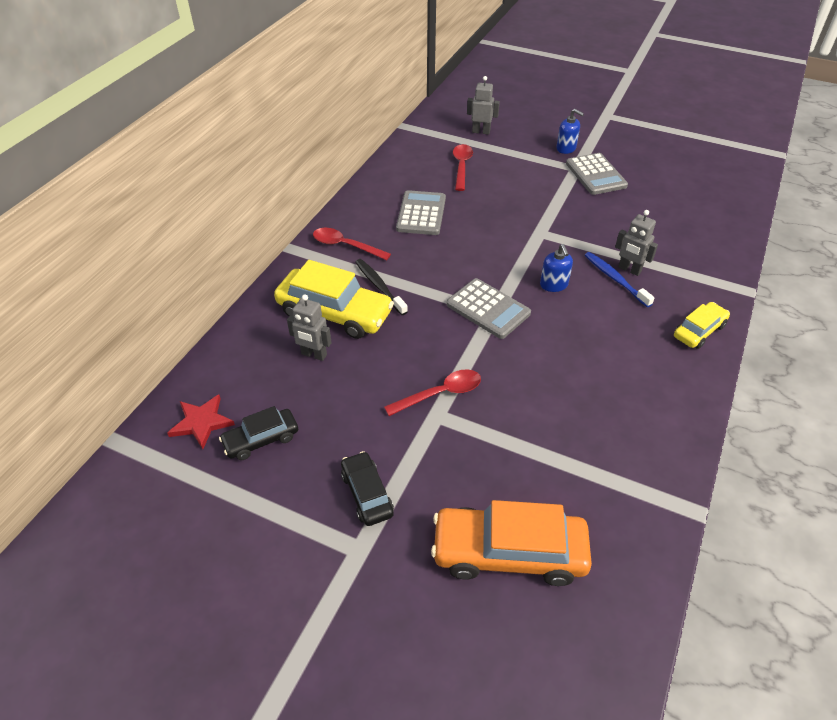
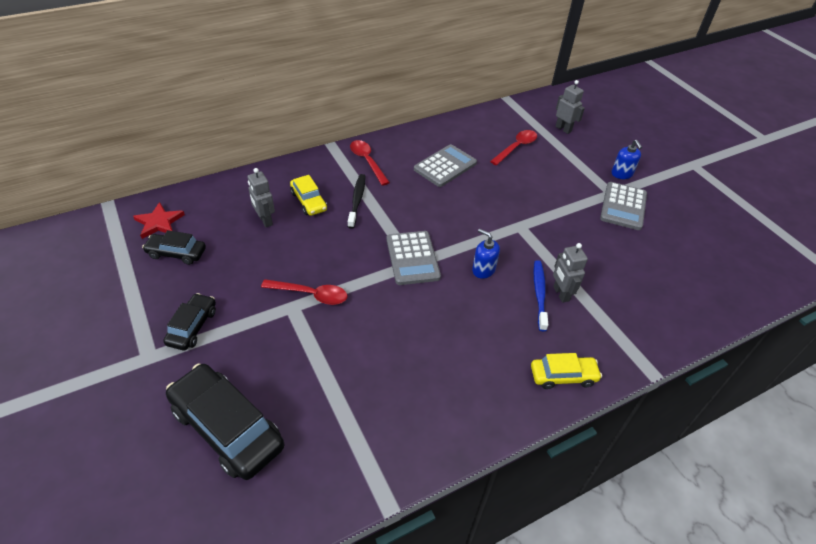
camera: 35 degrees right, 0 degrees up
(335, 313) = (309, 201): yellow car -> yellow car, size x0.55
(509, 552) = (227, 428): orange car -> black car
(554, 285) = (483, 270): blue soap dispenser -> blue soap dispenser turned 105 degrees clockwise

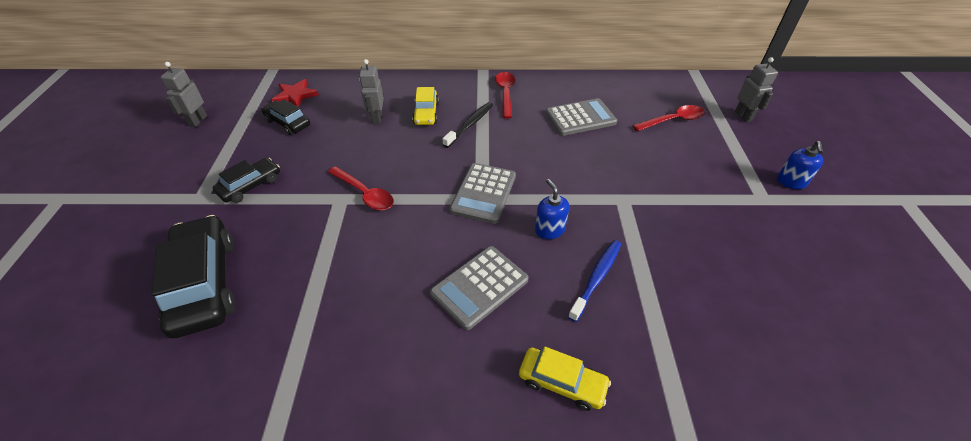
camera: 30 degrees right, 0 degrees up
(560, 294) = (623, 287): grey robot -> grey robot (198, 121)
(623, 206) = (770, 218): grey calculator -> grey calculator (479, 287)

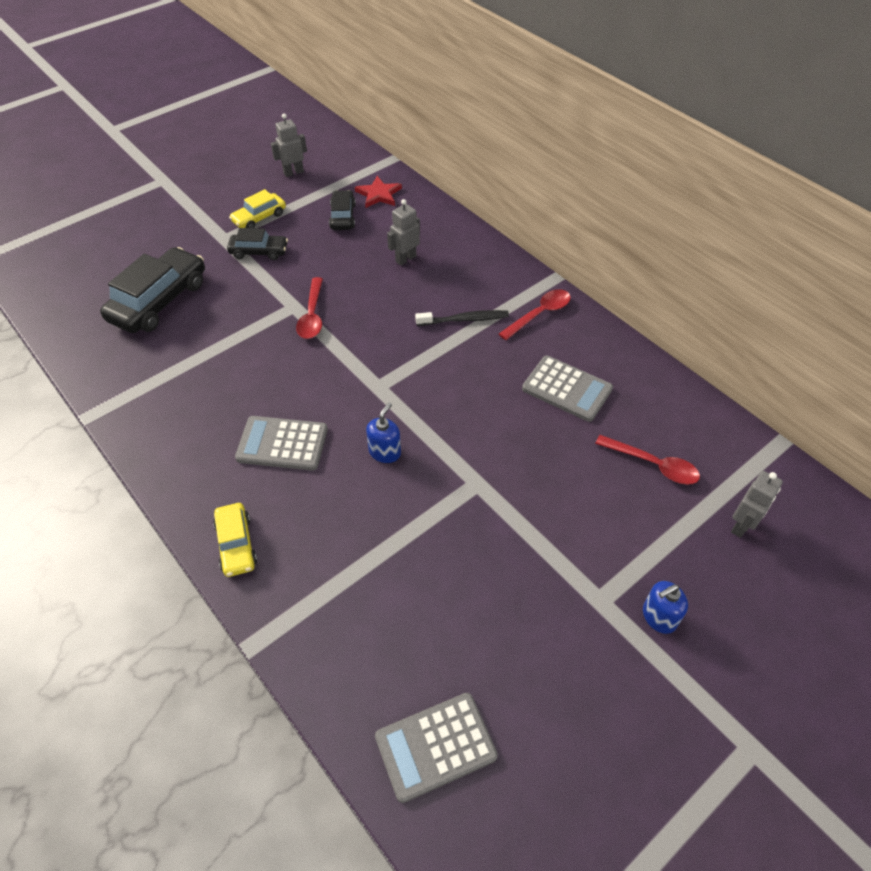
camera: 50 degrees right, 5 degrees up
(426, 113) = (447, 282): yellow car -> yellow car (259, 218)
(483, 193) = (385, 384): grey calculator -> grey calculator (435, 746)
(596, 278) = (358, 513): blue toothbrush -> none

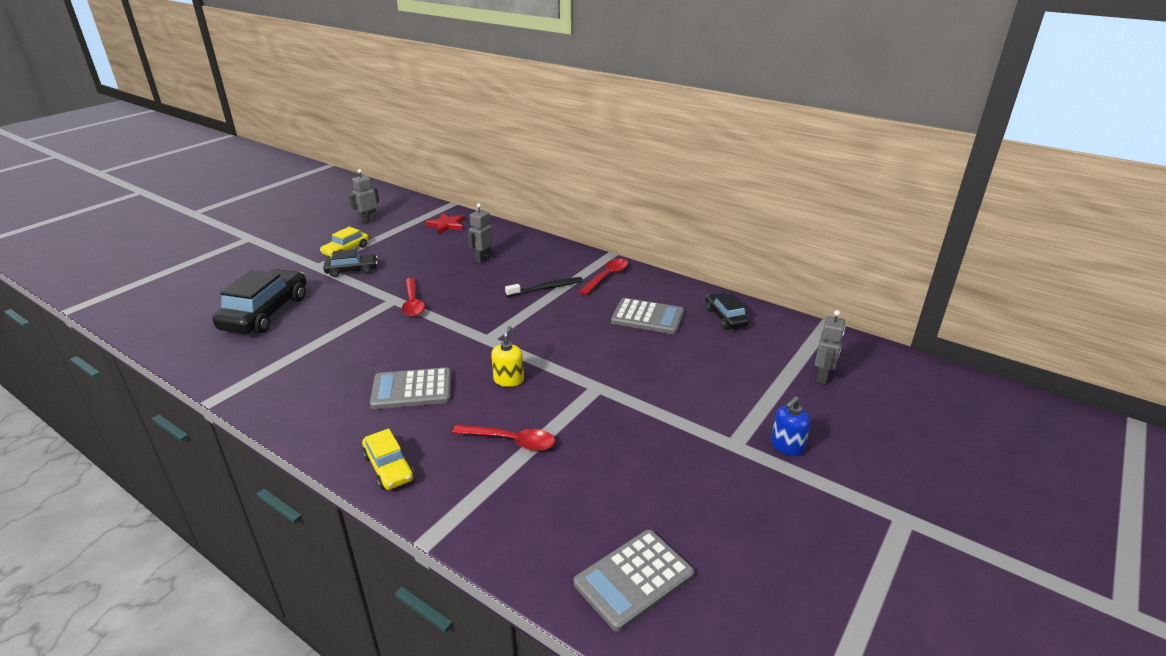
camera: 15 degrees left, 20 degrees down
(342, 216) = (420, 241): black car -> black car (725, 317)
(385, 452) = (508, 380): blue soap dispenser -> yellow soap dispenser
(653, 465) = (736, 352): red spoon -> red spoon (511, 441)

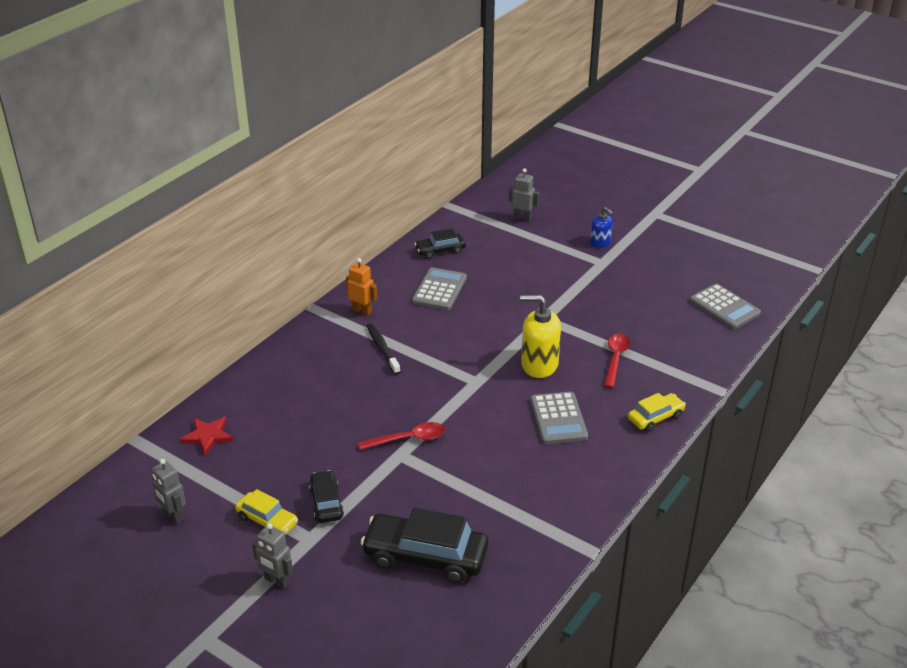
camera: 90 degrees left, 5 degrees up
(483, 259) = (311, 397): grey robot -> grey robot (276, 581)
(508, 380) = (539, 364): yellow soap dispenser -> yellow soap dispenser, size x1.74
(606, 277) = (362, 311): red spoon -> orange robot

